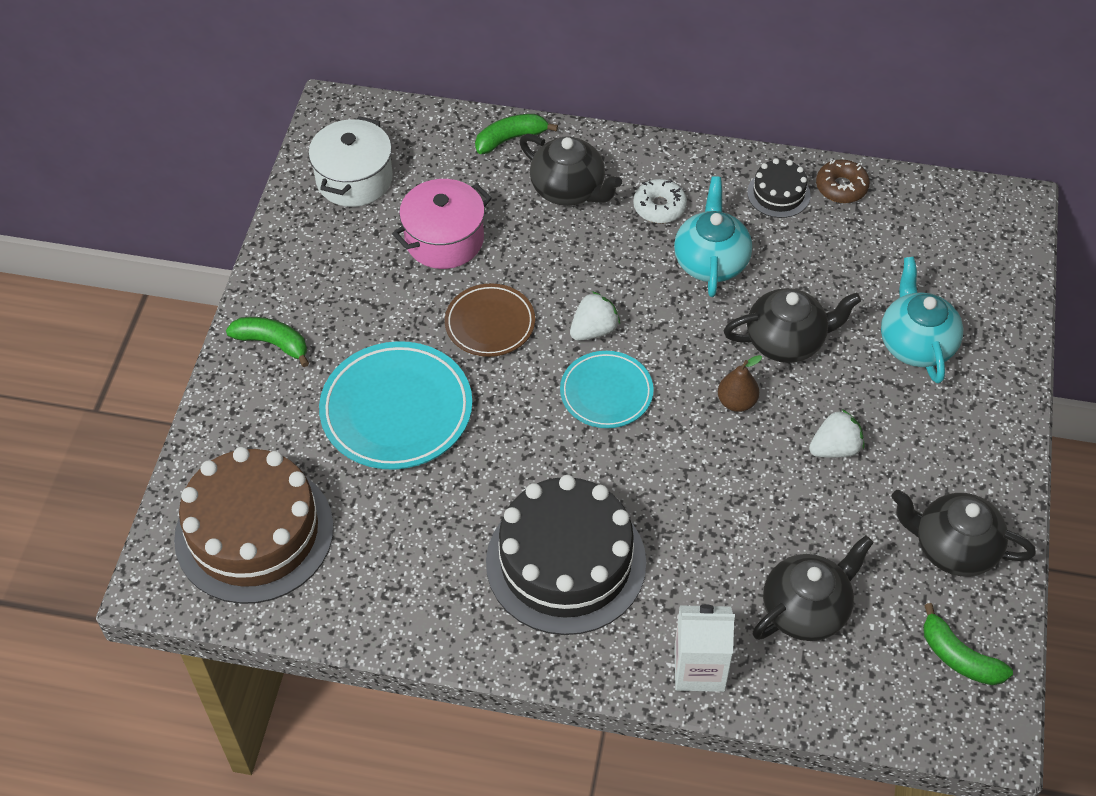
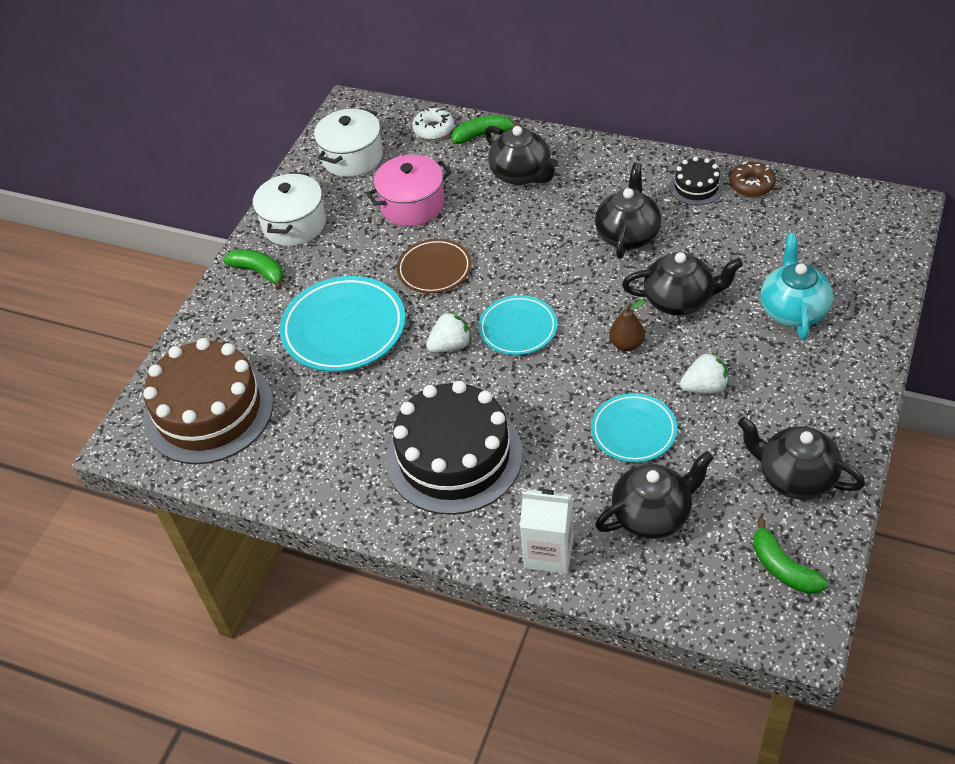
camera: 15 degrees right, 5 degrees down
(302, 275) = (294, 224): none -> white pot
(594, 330) = (518, 280): white strawberry -> white strawberry (450, 346)
(659, 207) = (593, 191): white donut -> white donut (433, 129)
(711, 261) = (628, 235): turquoise teapot -> black teapot
(765, 510) = (633, 431): none -> turquoise plate

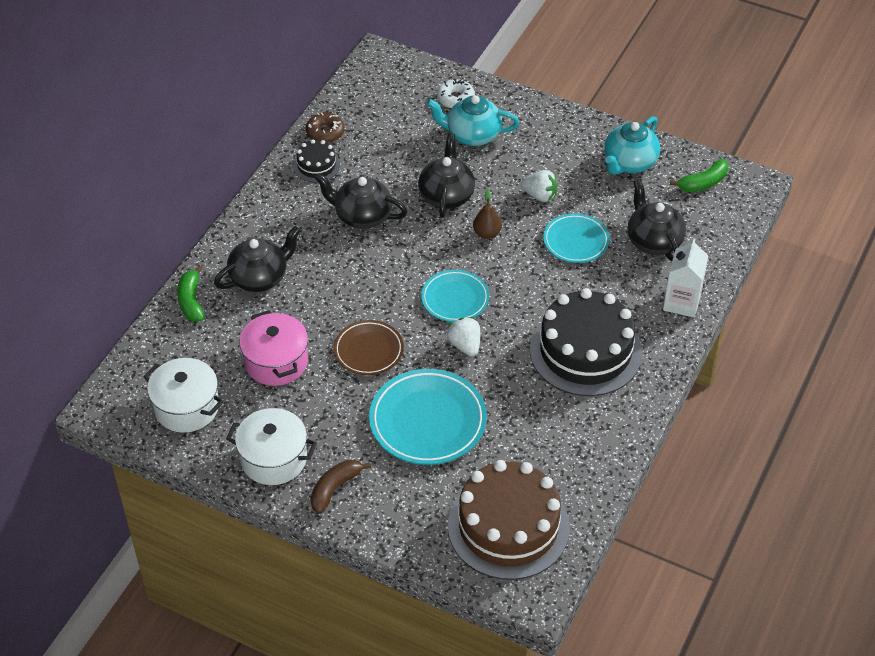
camera: 90 degrees left, 0 degrees up
(259, 272) = (335, 488): green banana -> brown banana
(433, 129) = (167, 338): white donut -> white donut (455, 98)
(705, 387) = (540, 195): white strawberry -> white strawberry turned 120 degrees clockwise
(795, 477) = (629, 163): black teapot -> turquoise teapot

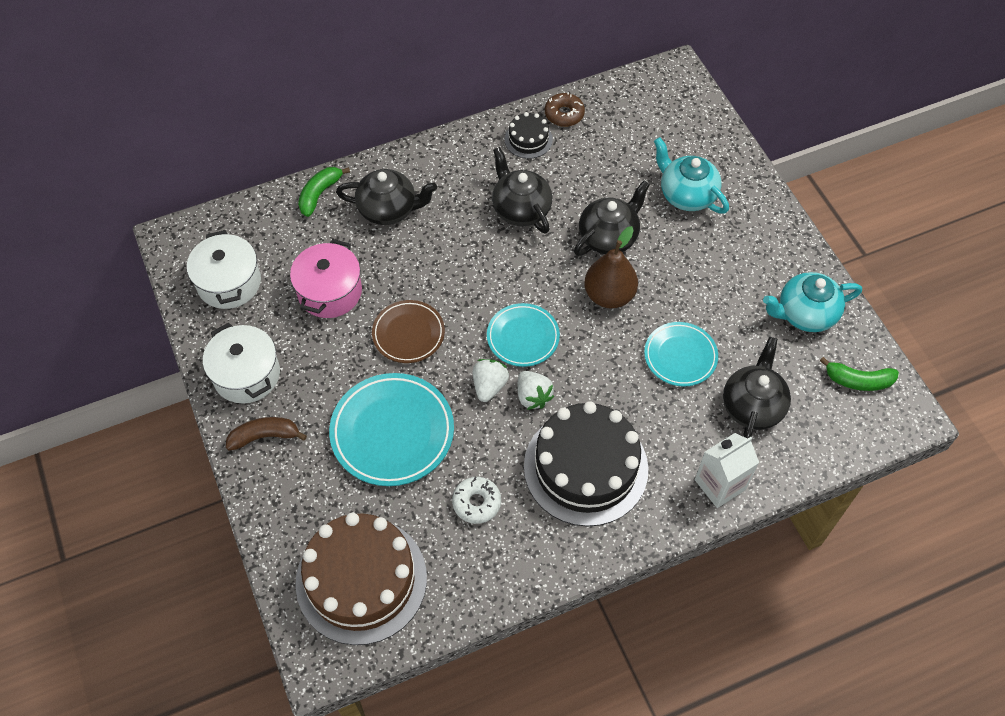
camera: 40 degrees right, 10 degrees up
(455, 98) = (705, 151): white donut -> white donut (476, 503)
(487, 233) = (609, 295): brown pear -> brown pear, size x1.68
(540, 195) = (690, 291): white strawberry -> white strawberry (533, 396)

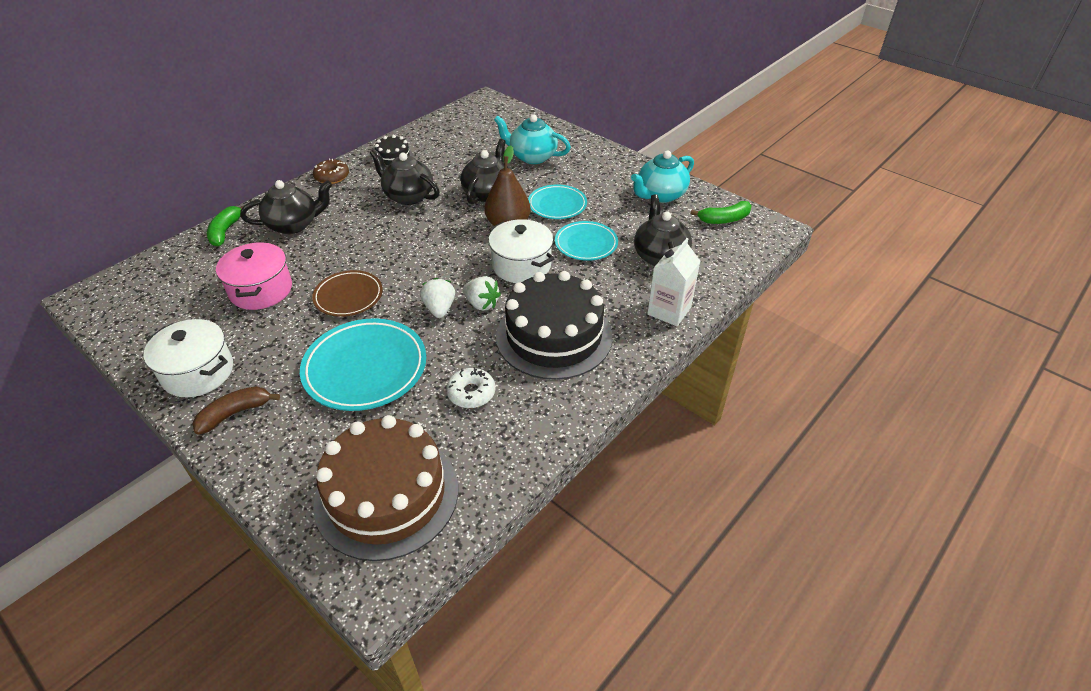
camera: 25 degrees left, 15 degrees down
(229, 283) = (156, 312): white pot -> white pot (521, 265)
(523, 337) = (452, 269): turquoise plate -> turquoise plate (557, 205)
(564, 114) = (414, 138): brown donut -> brown donut (332, 176)

